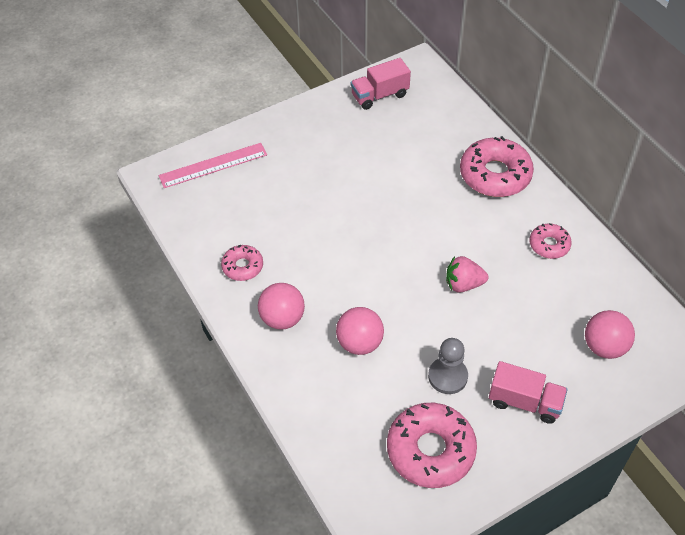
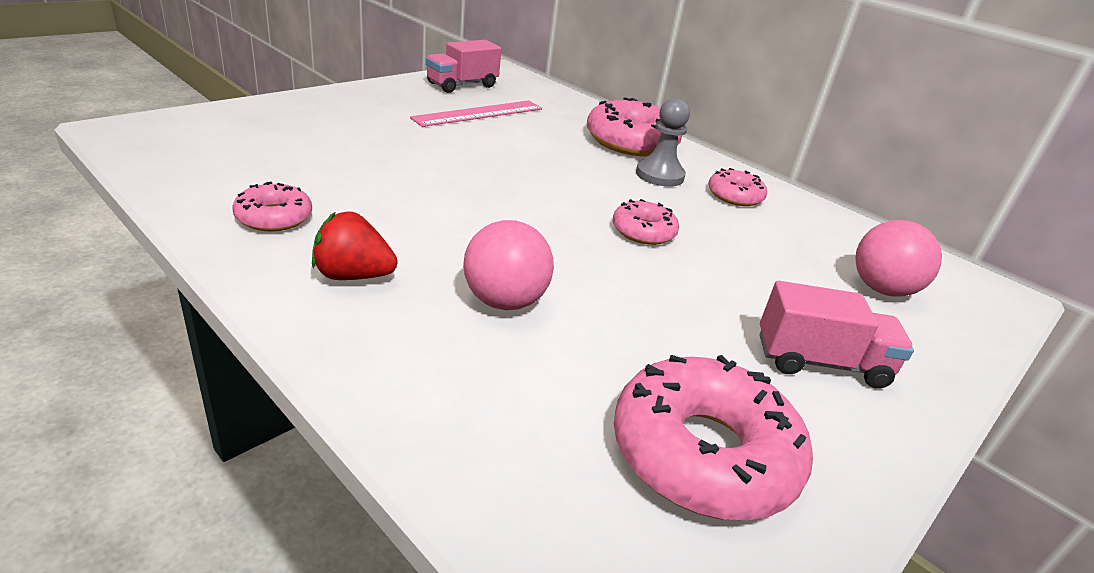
camera: 20 degrees left, 20 degrees down
(213, 165) = (227, 124): pink ruler -> pink ruler (479, 113)
(282, 318) = (353, 275): pink ball -> red strawberry
(447, 376) = (676, 337): grey pawn -> grey pawn (659, 175)
(463, 284) = (643, 231): pink strawberry -> pink donut

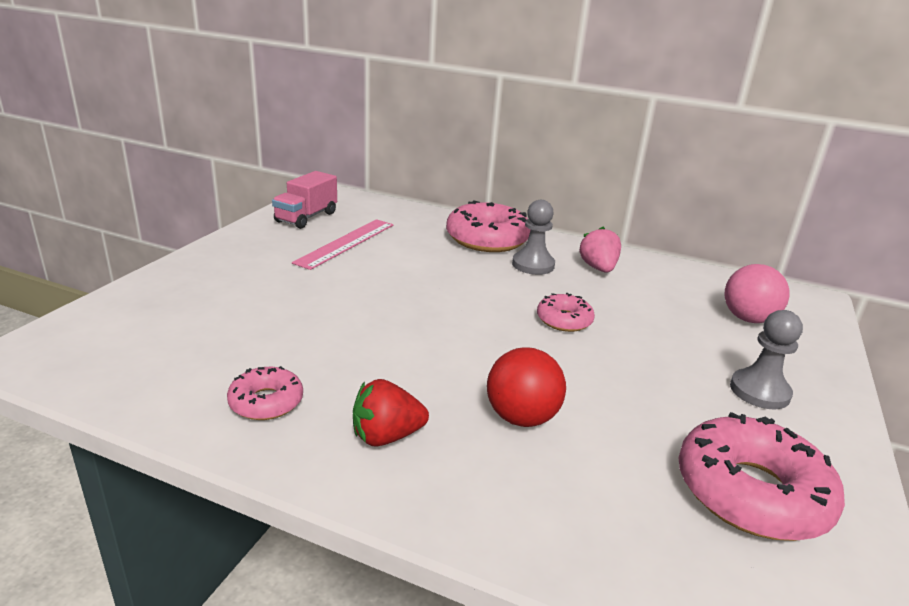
camera: 20 degrees left, 5 degrees down
(504, 301) = (521, 417): pink ball -> red ball
(735, 196) = (598, 268): pink donut -> pink strawberry
(821, 362) = (759, 391): pink truck -> grey pawn

